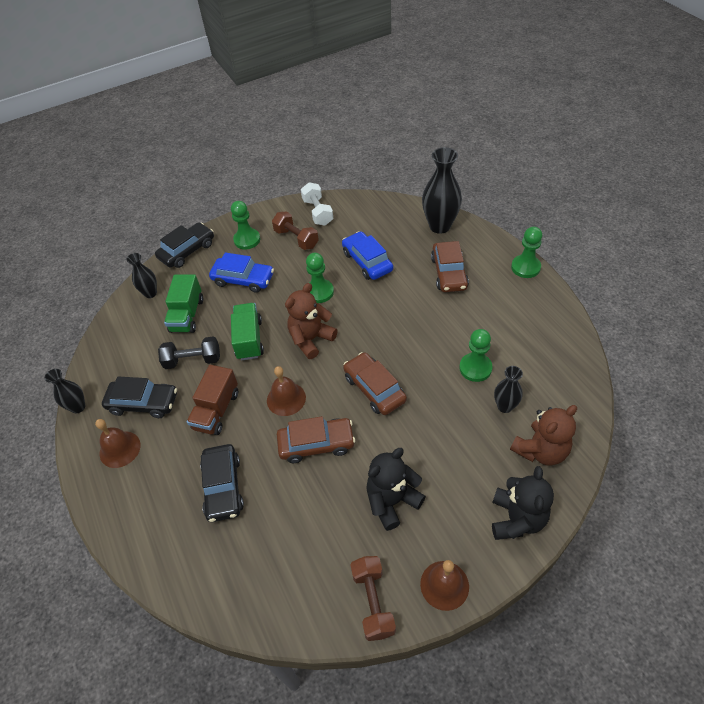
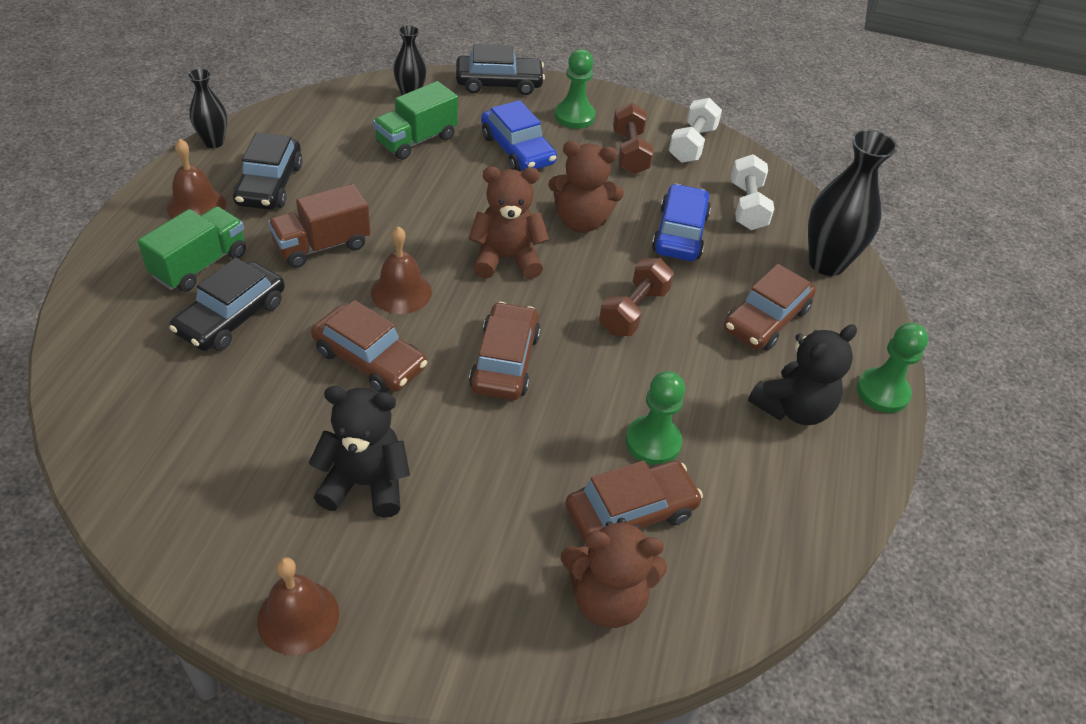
camera: 35 degrees right, 5 degrees down
(143, 403) = (269, 184): black car -> black car turned 45 degrees clockwise
(193, 360) = (365, 184): black dumbbell -> none
(249, 339) = (444, 208): green truck -> green truck (200, 265)
(319, 292) = (581, 221): green pawn -> brown teddy bear
(373, 602) = (209, 556): brown dumbbell -> brown dumbbell (633, 311)
(378, 225) = (747, 206): none -> white dumbbell
(504, 406) = (630, 512): black vase -> brown car
(516, 519) = (471, 638): black teddy bear -> black teddy bear (793, 408)

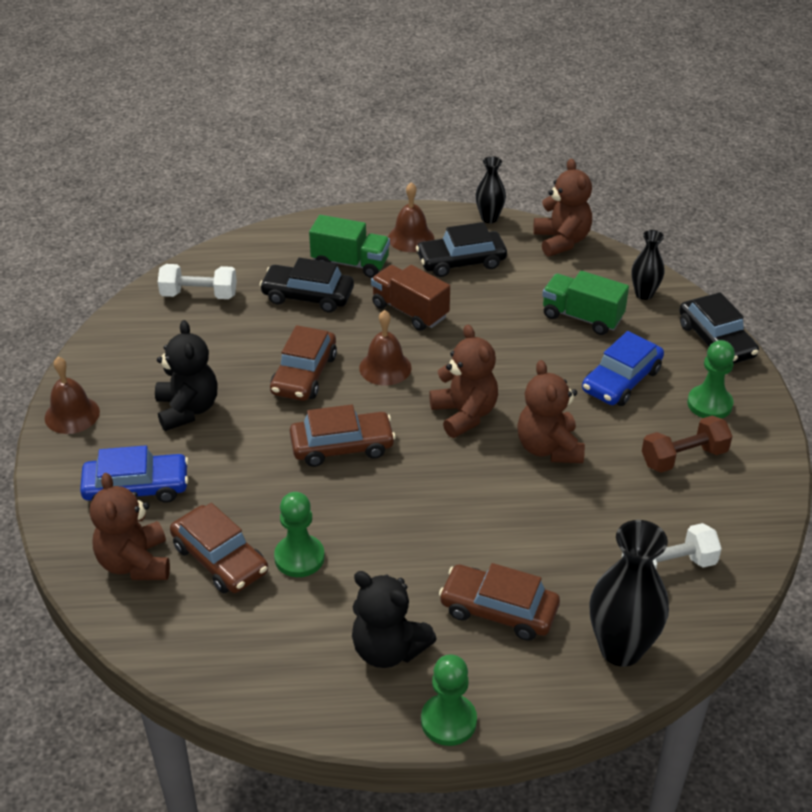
camera: 75 degrees right, 5 degrees down
(293, 112) = (561, 241): none -> brown teddy bear
(633, 311) = (450, 511): brown dumbbell -> none
(680, 233) = (583, 521): blue car -> blue car (136, 488)
(692, 144) = (740, 502): white dumbbell -> white dumbbell (199, 295)

